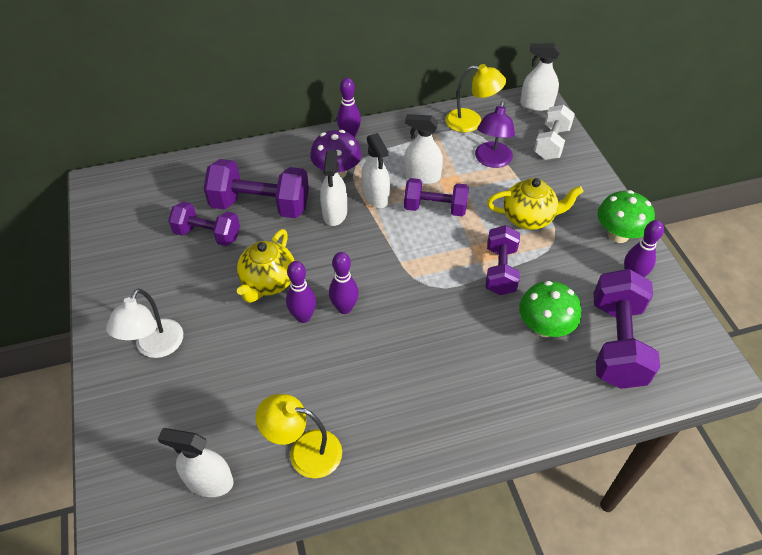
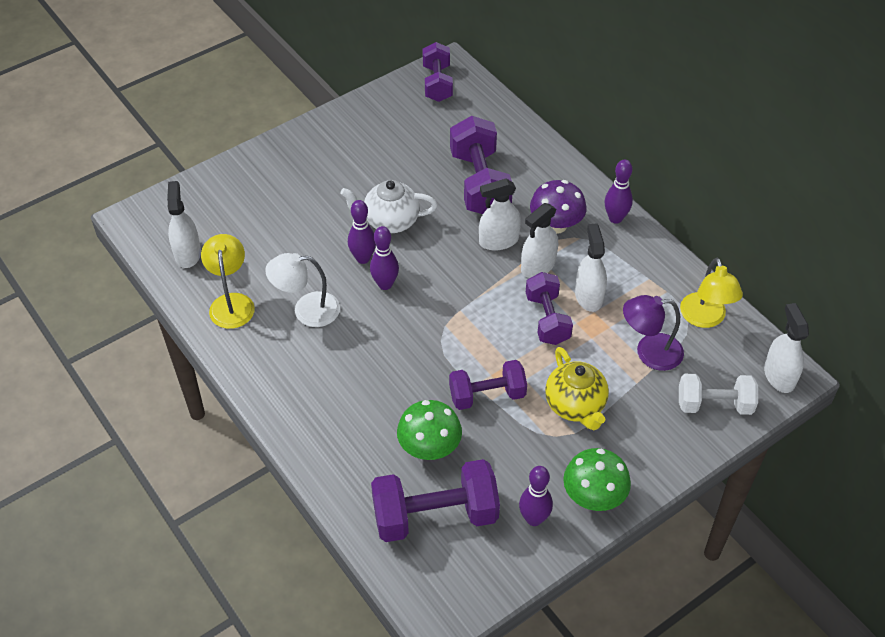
camera: 70 degrees right, 0 degrees up
(155, 347) = (293, 175): white lamp -> white lamp (307, 310)
(207, 234) = (426, 160): purple dumbbell -> purple dumbbell (437, 83)
(268, 282) = (390, 221): yellow teapot -> white teapot

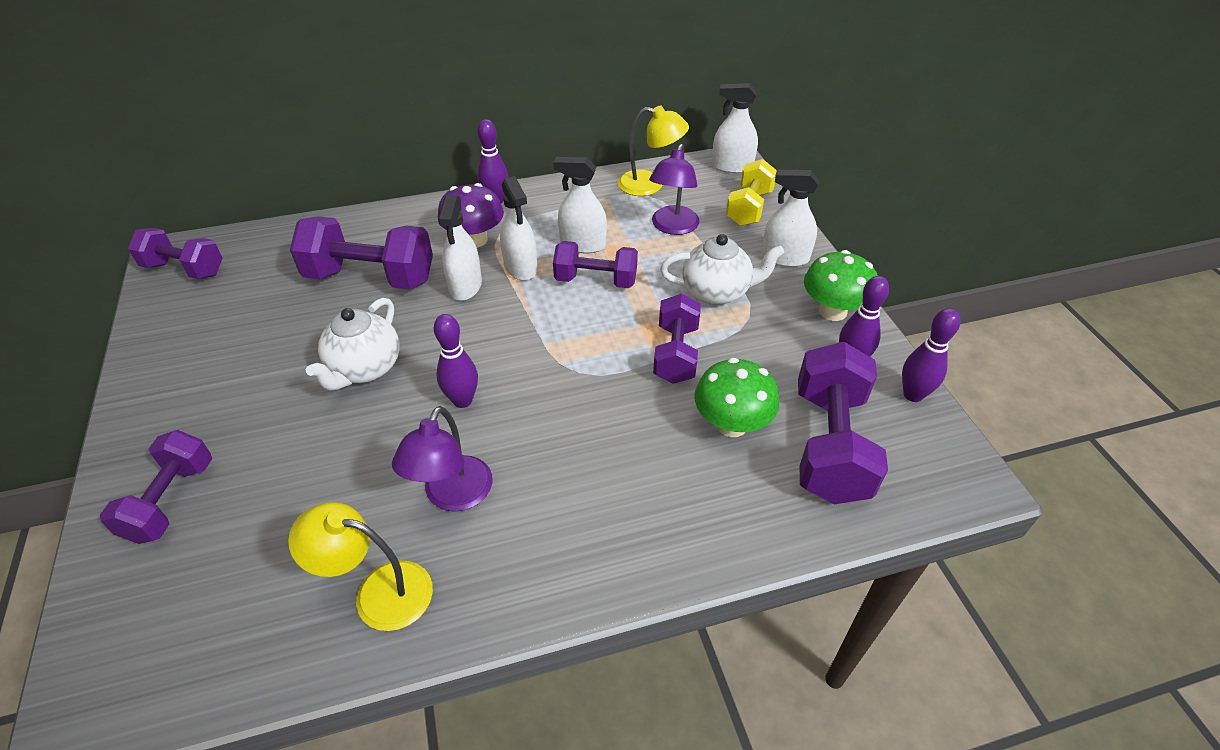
camera: 70 degrees left, 5 degrees down
(187, 253) = (232, 635): white spray bottle -> white spray bottle (785, 258)
(256, 184) = (171, 501): none -> purple dumbbell
(307, 310) = (453, 496): white lamp -> purple lamp
(363, 258) = (405, 411): purple bowling pin -> purple bowling pin (913, 395)
(575, 406) = (716, 292): yellow teapot -> white teapot
(714, 404) = (749, 208): white dumbbell -> yellow dumbbell

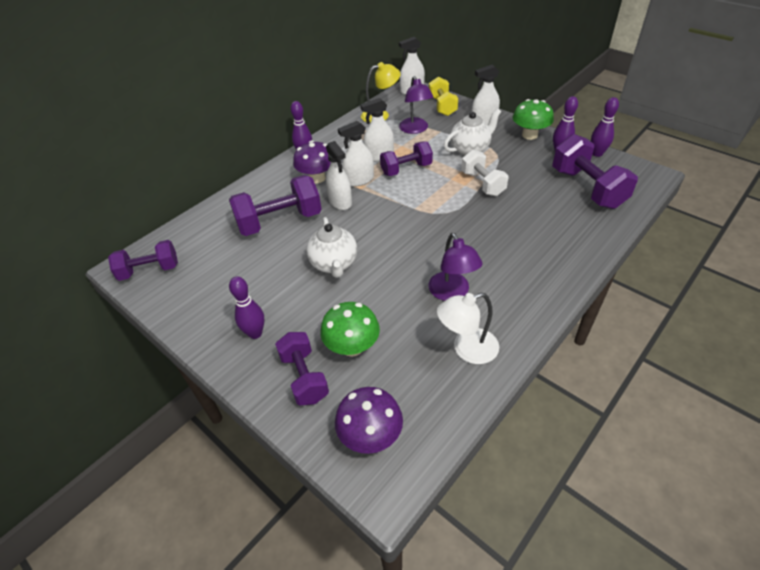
camera: 30 degrees left, 0 degrees up
(145, 631) = (370, 436): none -> purple mushroom
(378, 592) = (467, 349): yellow lamp -> white lamp
(462, 400) = (405, 252): purple bowling pin -> purple bowling pin (255, 333)
(520, 267) = (359, 180): white spray bottle -> white spray bottle turned 120 degrees clockwise
(675, 354) = (482, 183): purple dumbbell -> white dumbbell
(731, 424) = (539, 200): green mushroom -> green mushroom (352, 347)

